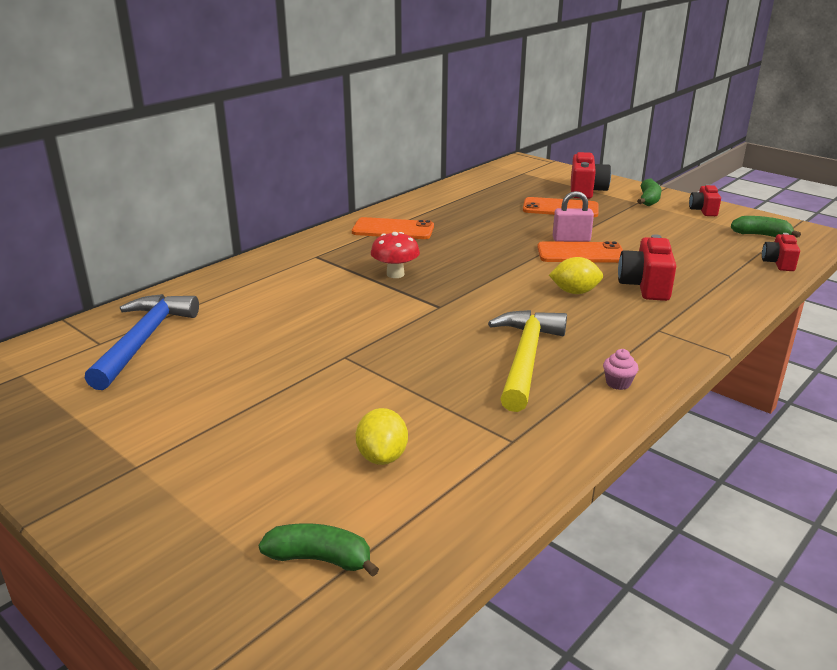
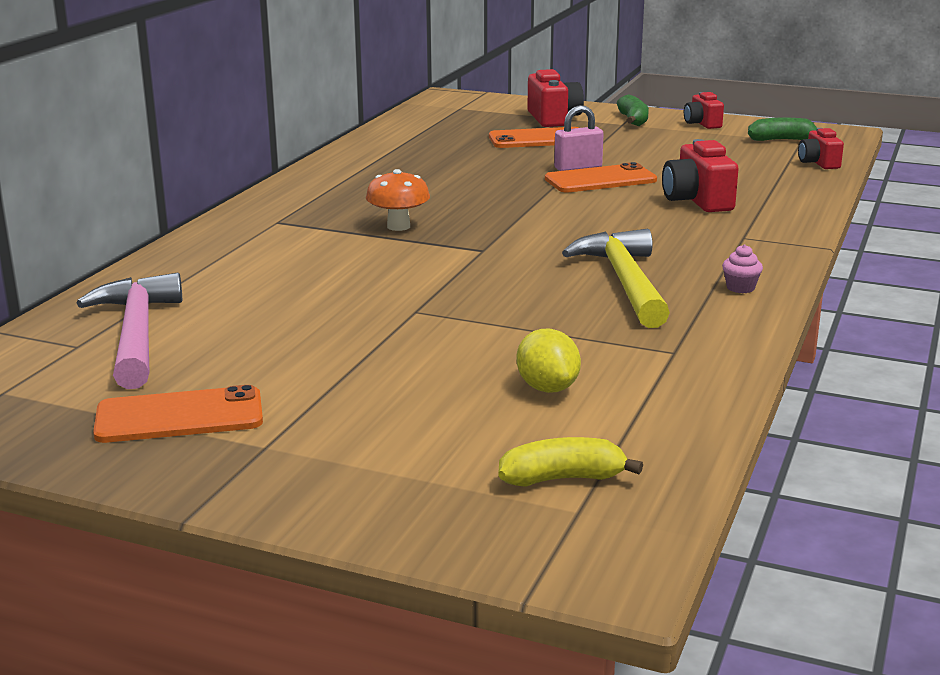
camera: 20 degrees left, 5 degrees down
(143, 340) = (136, 334): blue hammer -> pink hammer
(320, 559) = (562, 478): green banana -> yellow banana
(393, 229) = (350, 183): orange phone -> orange phone (179, 416)
(395, 274) = (398, 226): red mushroom -> orange mushroom
(574, 292) = (625, 216): yellow lemon -> none

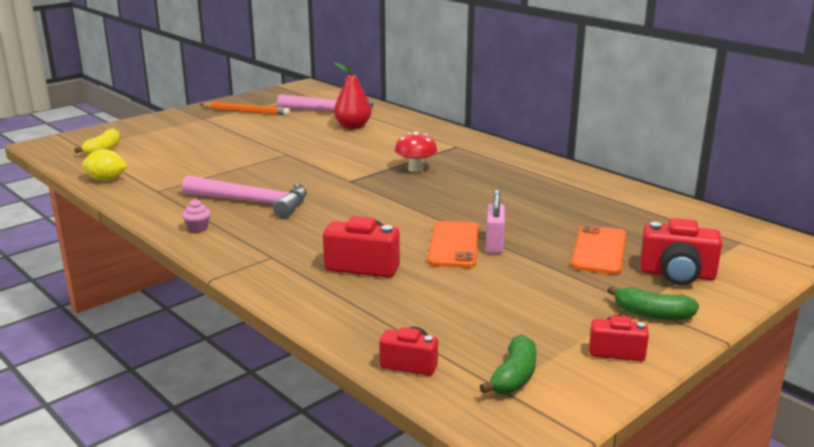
camera: 115 degrees right, 0 degrees up
(179, 416) = (246, 111): orange phone -> orange pencil
(225, 298) = (353, 126): none -> red pear
(398, 226) = (415, 169): orange mushroom -> red mushroom
(547, 388) = (169, 161): yellow lemon -> yellow lemon (106, 180)
(624, 282) = (252, 202): yellow hammer -> pink hammer

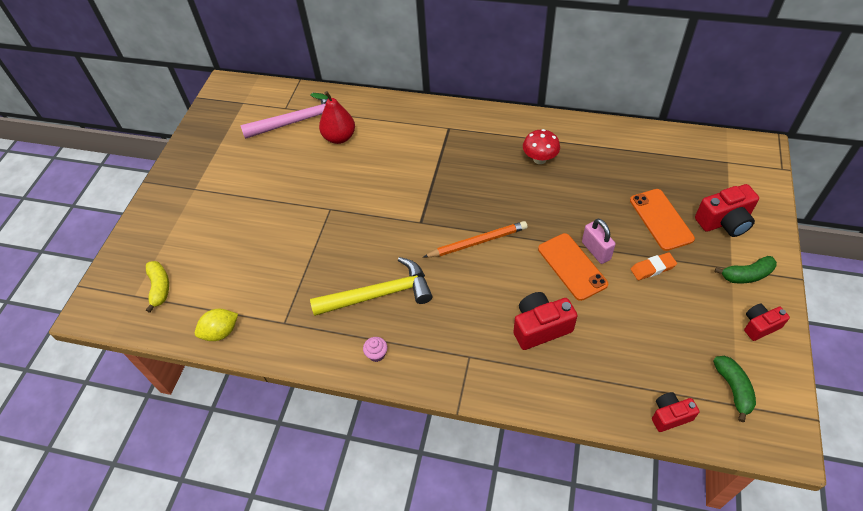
camera: 30 degrees left, 30 degrees up
(246, 111) = (220, 157): orange pencil -> orange pencil (477, 242)
(252, 202) = (379, 294): pink hammer -> yellow hammer
(415, 169) = (451, 179): red mushroom -> red mushroom (539, 159)
(541, 273) = (652, 268): none -> orange eraser

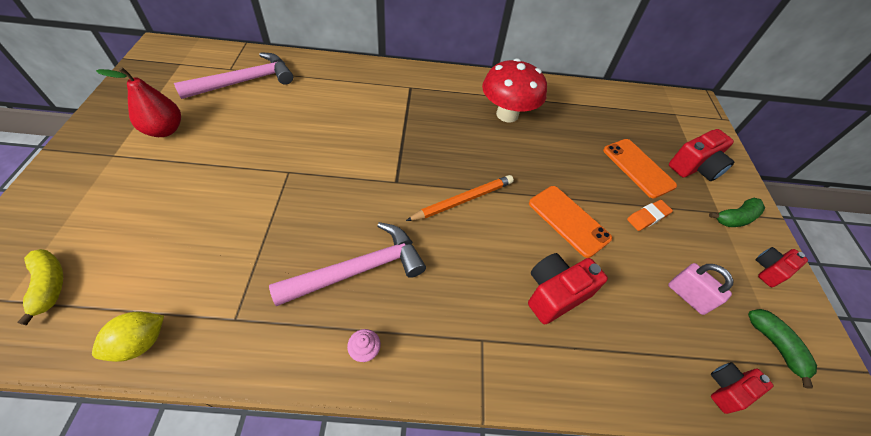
camera: 20 degrees left, 0 degrees up
(339, 137) = (294, 97): red pear -> red pear (165, 130)
(379, 294) = (359, 269): yellow hammer -> pink hammer
(539, 159) = (507, 114): red mushroom -> red mushroom, size x1.66
(596, 251) = (587, 202): pink padlock -> pink padlock (687, 296)

